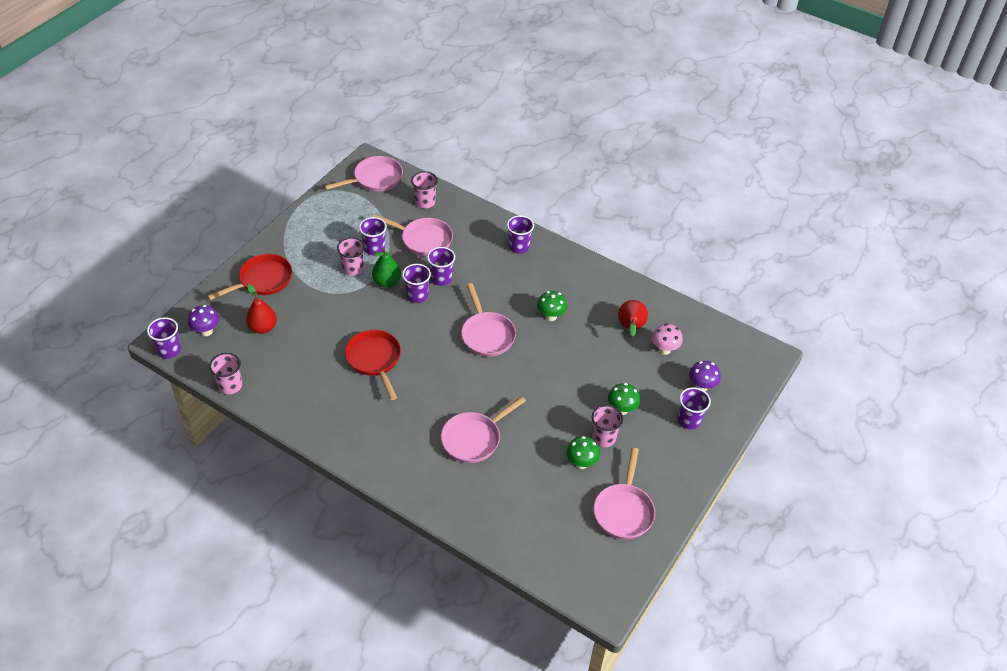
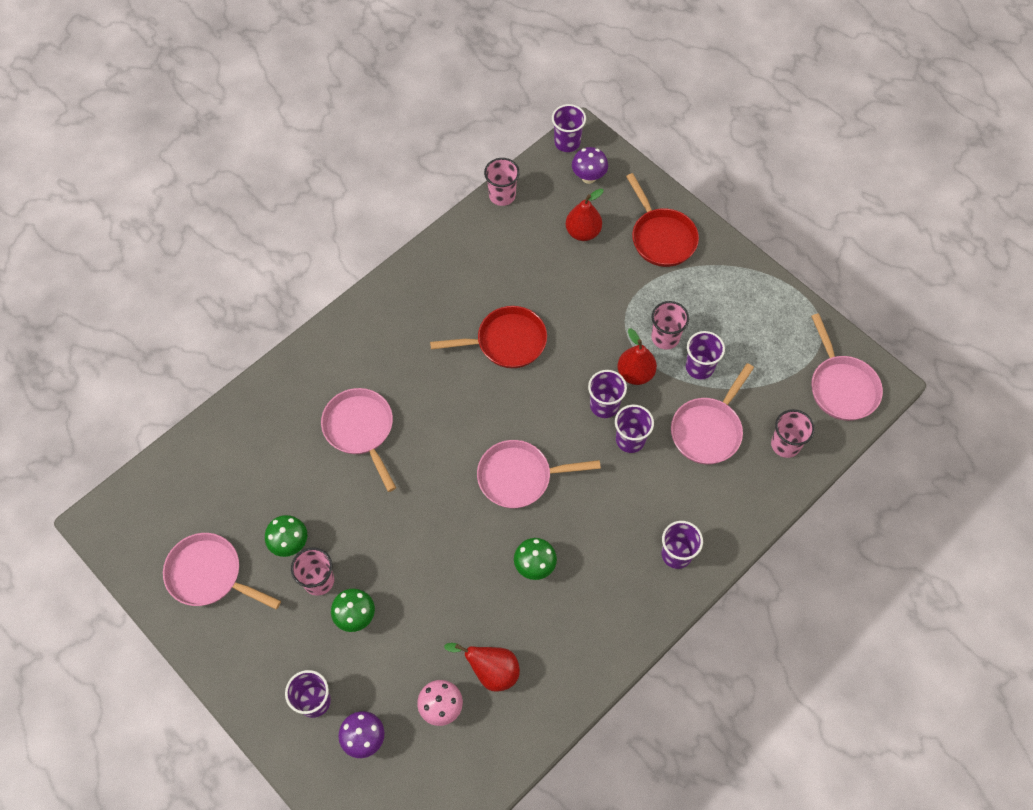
camera: 105 degrees right, 15 degrees up
(387, 282) = (635, 373): green pear -> red pear

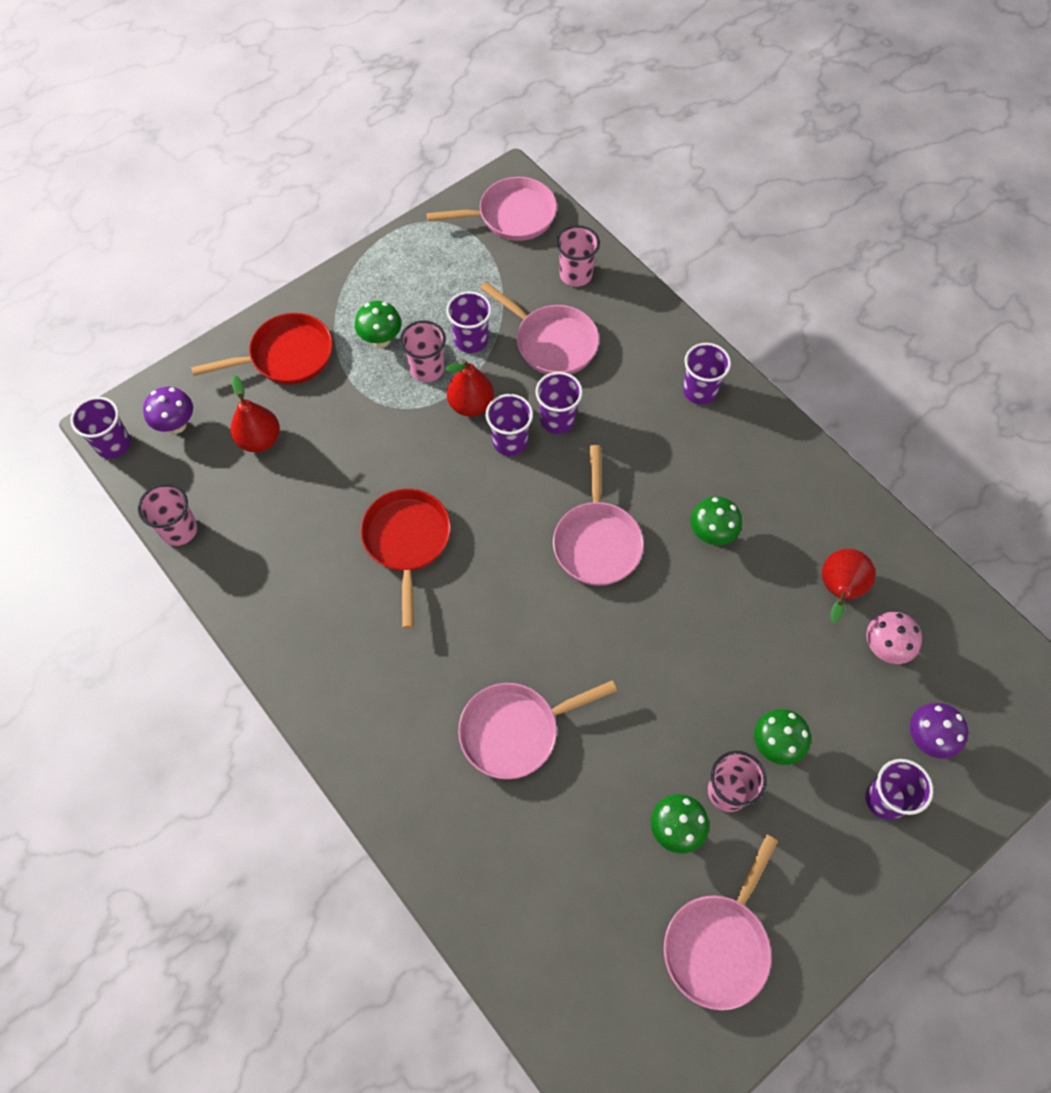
camera: 85 degrees left, 0 degrees up
(688, 301) = (381, 340): none -> green mushroom

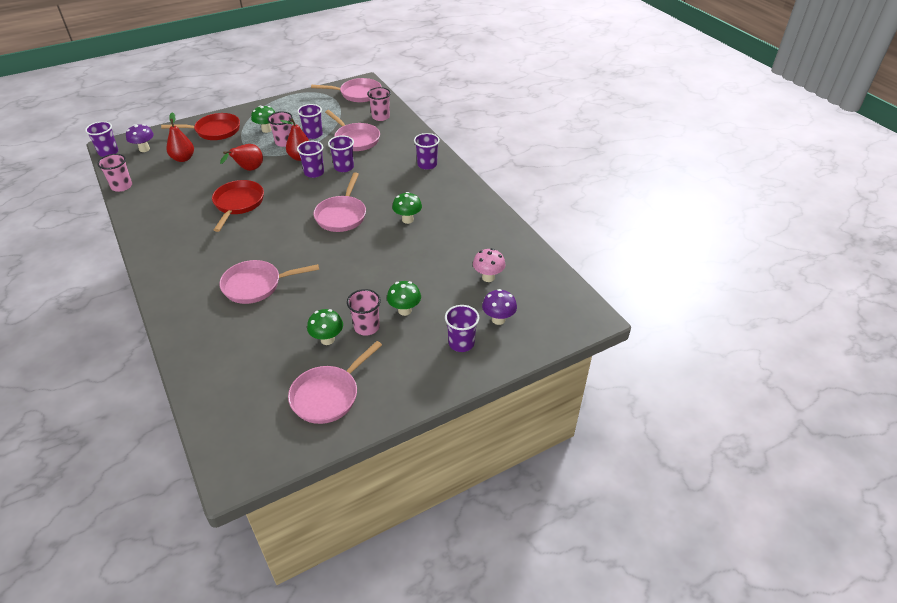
camera: 10 degrees right, 20 degrees down
(838, 591) = (471, 250): red pear -> red pear (248, 170)

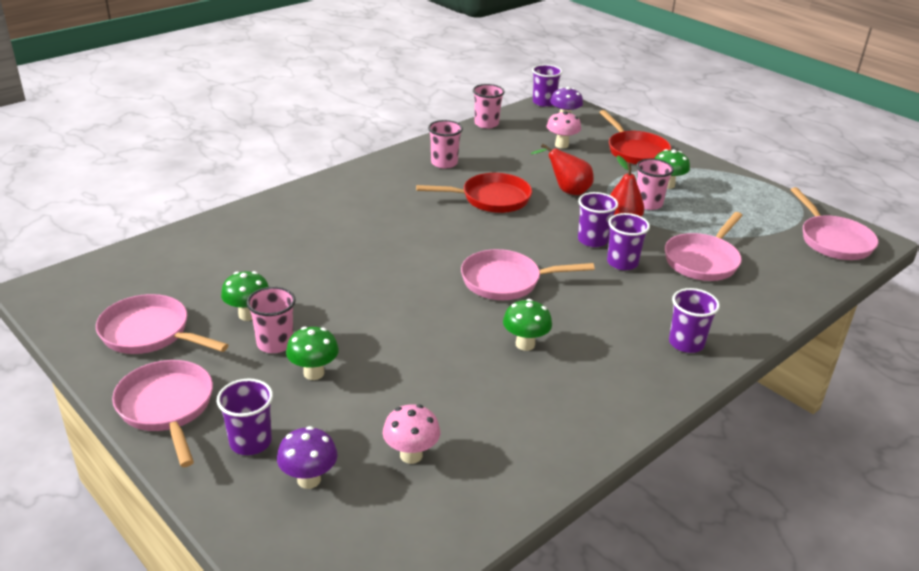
camera: 75 degrees right, 10 degrees down
(183, 158) = (561, 145): red pear -> pink mushroom
(256, 285) = (339, 243): pink pan -> pink pan (167, 407)
(313, 134) = (686, 222): purple cup -> none
(380, 117) = (787, 273): pink cup -> pink cup (444, 163)

